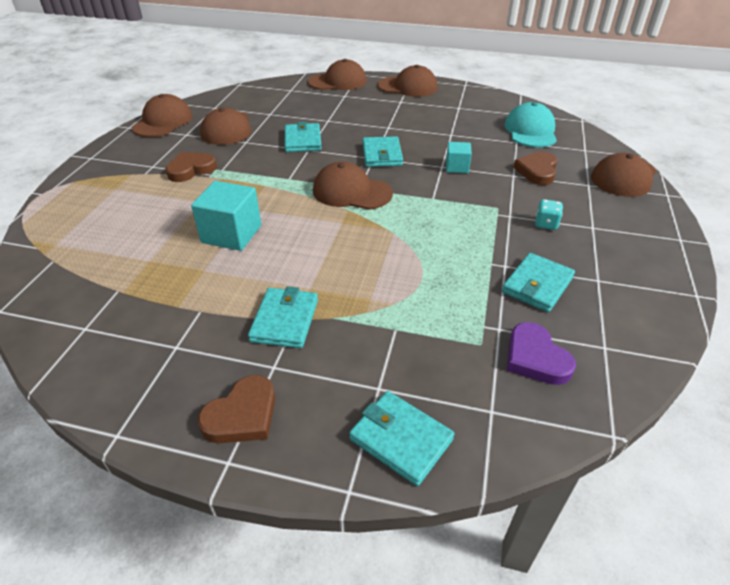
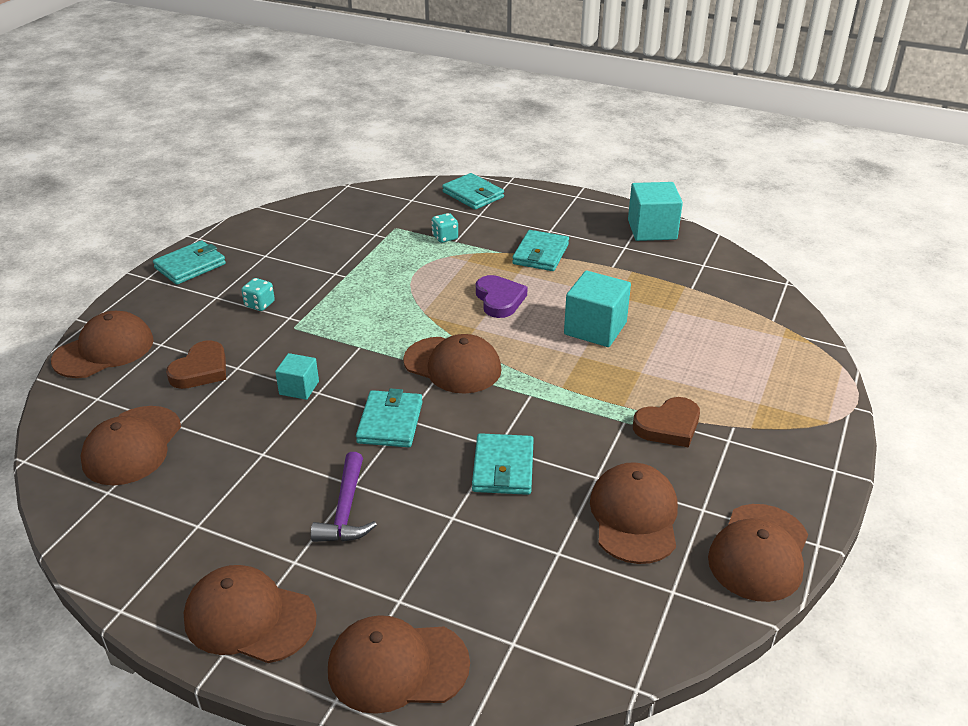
camera: 170 degrees left, 5 degrees down
(125, 388) = (652, 230): none -> turquoise cube
(242, 415) = (570, 211): brown heart -> none
(386, 118) = (346, 510): none -> purple hammer
(409, 334) = (445, 237): none -> turquoise dice
(530, 131) = (132, 446): turquoise cap -> brown cap
(535, 358) = (362, 218): purple heart -> purple heart (499, 300)
(537, 285) = (320, 256): turquoise wallet -> turquoise wallet (190, 266)

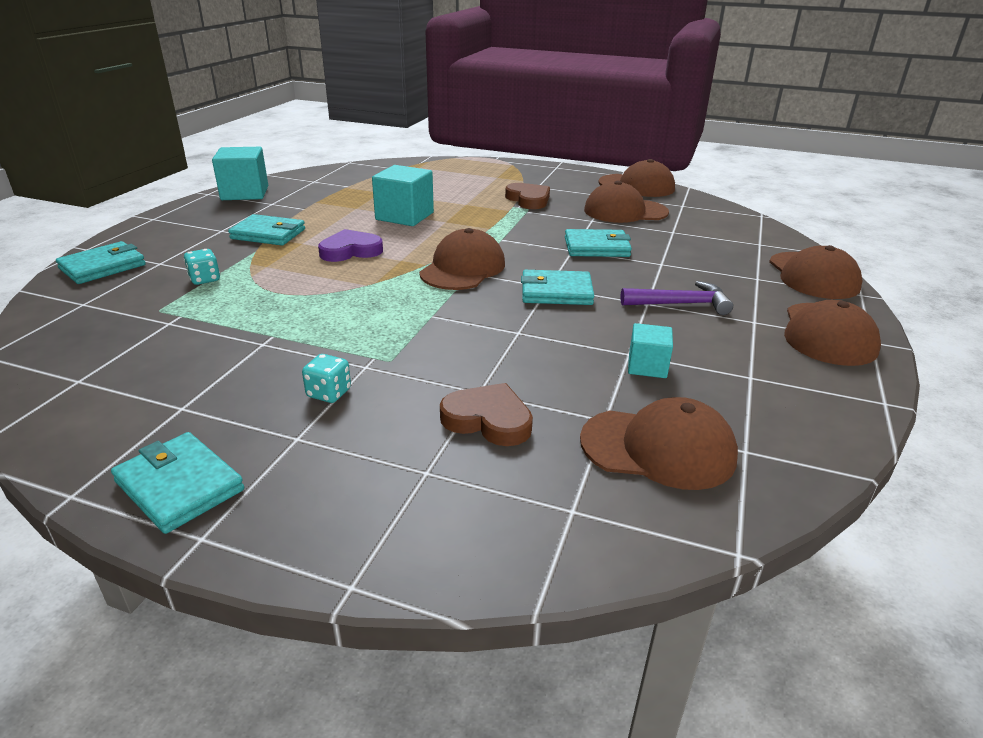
camera: 95 degrees left, 5 degrees down
(104, 350) = (444, 536): brown cap -> none
(299, 388) = (513, 343): turquoise cube -> turquoise cube (647, 366)

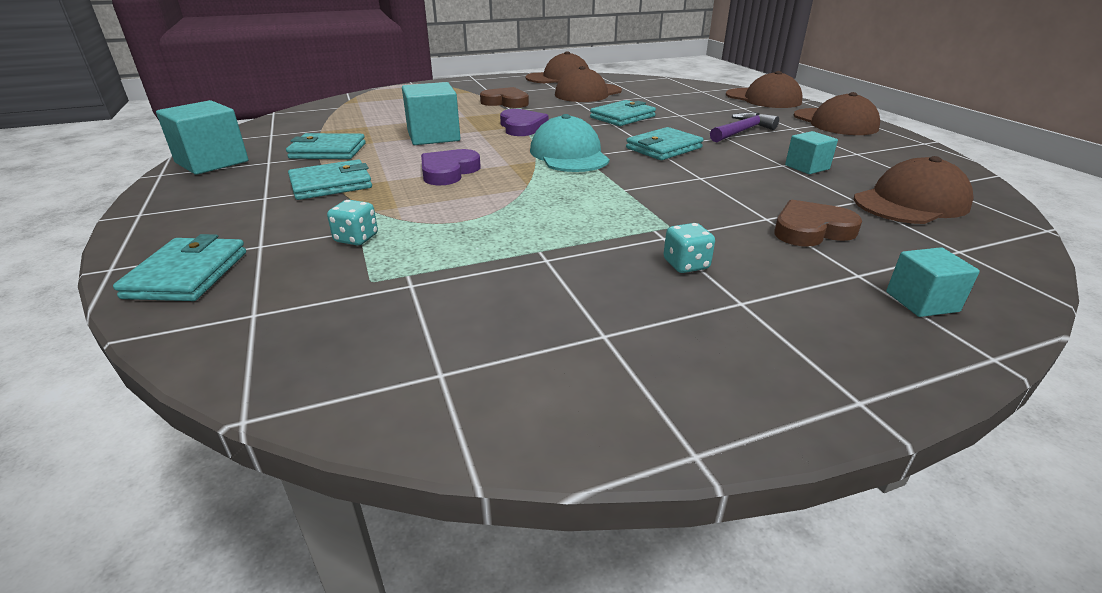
camera: 40 degrees left, 0 degrees up
(180, 486) = (754, 383): turquoise wallet -> turquoise wallet (328, 151)
(415, 519) = (921, 302): none -> turquoise cube
(463, 268) = (569, 155): brown cap -> turquoise cap
(486, 229) = (522, 127): none -> purple heart

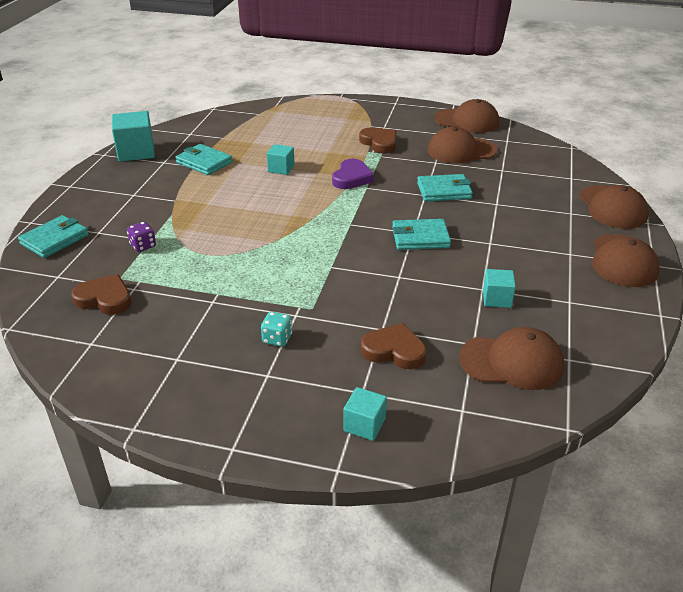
camera: 35 degrees right, 5 degrees up
(331, 184) = (175, 196): turquoise wallet -> none
(356, 238) = (143, 246): turquoise dice -> purple dice
(381, 311) = (105, 299): none -> brown heart
(433, 136) = (281, 168): turquoise cube -> turquoise cube, size x0.58
(448, 172) = (248, 208): purple heart -> none
(569, 155) = (343, 220): turquoise cap -> none
(742, 131) = (515, 242): purple hammer -> none

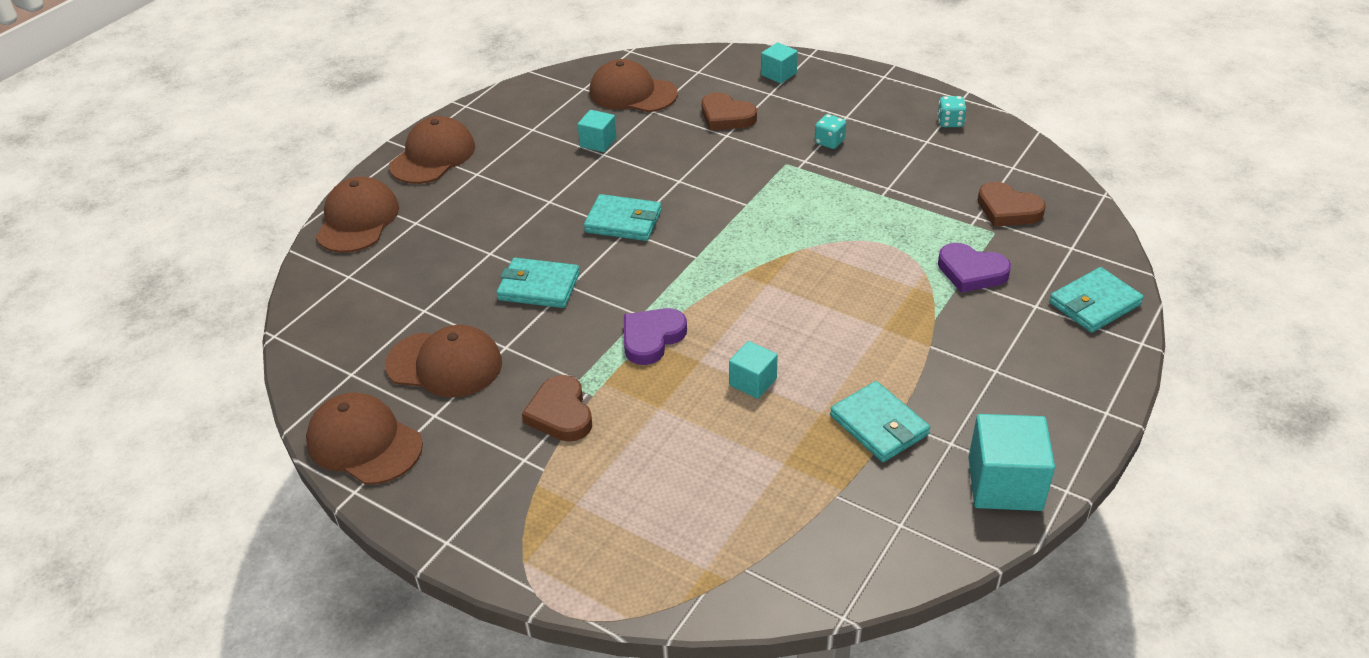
camera: 160 degrees left, 5 degrees up
(143, 246) = (971, 272): purple dice -> purple heart
(150, 388) = (950, 122): none -> turquoise dice

